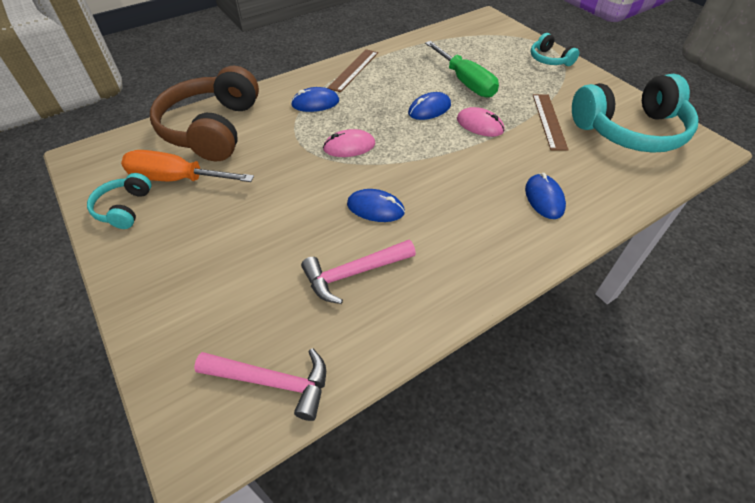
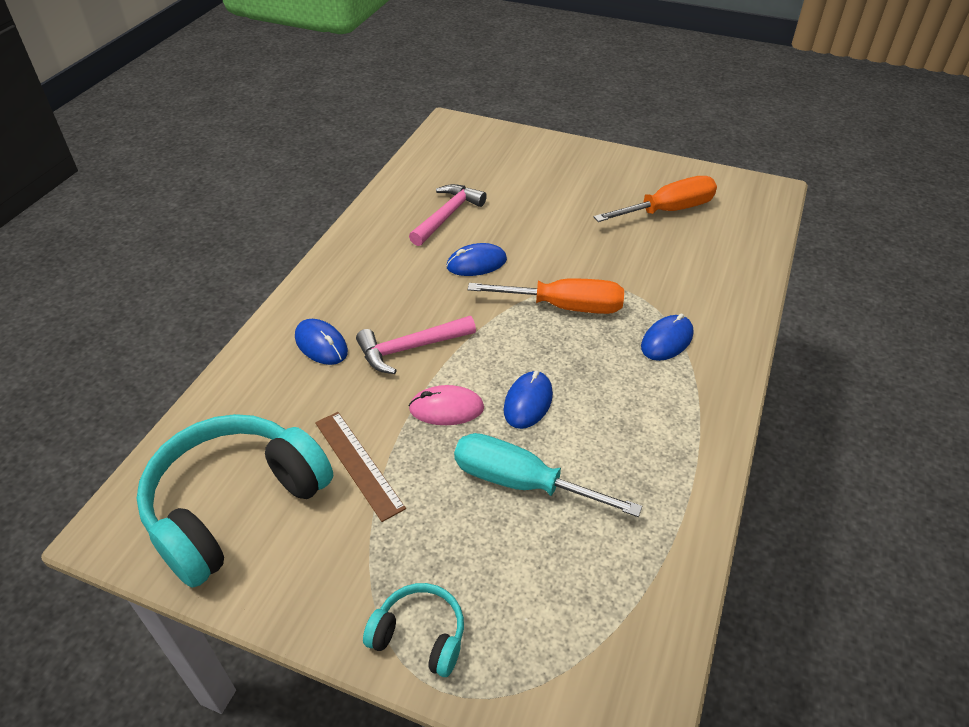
camera: 145 degrees right, 5 degrees down
(124, 208) = (667, 179): turquoise headphones -> none
(212, 129) = (717, 260): brown headphones -> none
(272, 381) = (442, 154): pink hammer -> pink hammer (411, 348)
(349, 146) = (564, 307): pink mouse -> orange screwdriver
(353, 70) = (693, 419): brown ruler -> none
(465, 82) = (521, 482): green screwdriver -> turquoise screwdriver

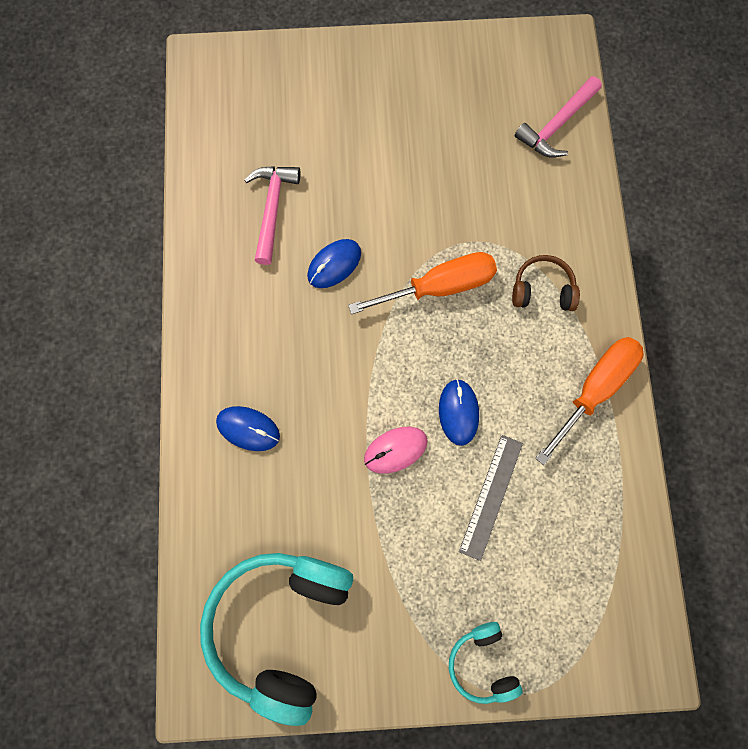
camera: 25 degrees left, 30 degrees up
(359, 464) = (355, 539): brown ruler -> none
(411, 348) = (330, 397): pink hammer -> pink hammer (557, 125)
(419, 635) = (482, 663): turquoise headphones -> turquoise headphones turned 105 degrees counterclockwise
(521, 482) = (491, 496): turquoise screwdriver -> grey ruler
(666, 340) = (542, 290): blue mouse -> brown headphones
(668, 210) = (479, 113): orange screwdriver -> orange screwdriver (594, 389)

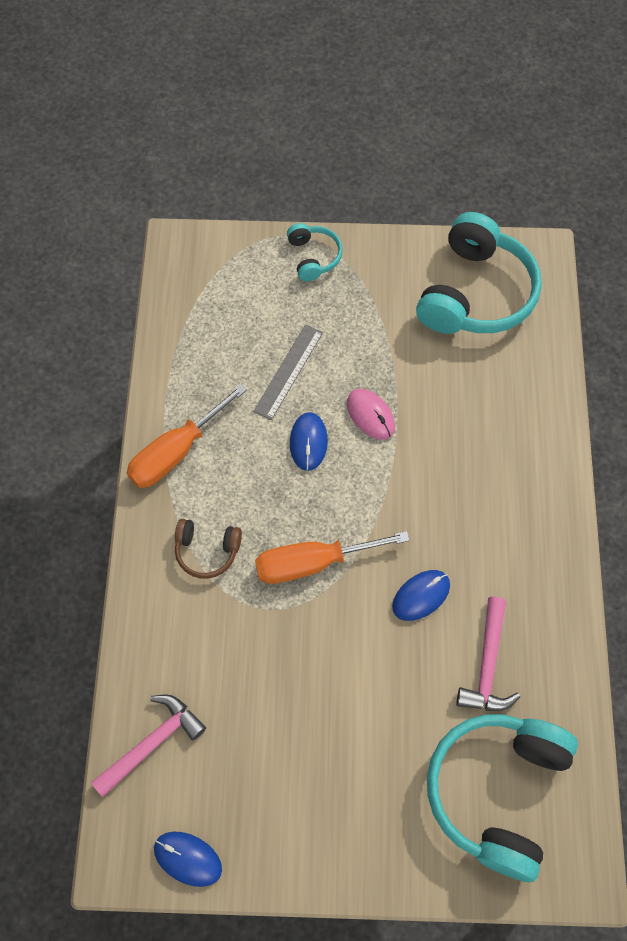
camera: 175 degrees left, 10 degrees down
(248, 429) = (507, 444): blue mouse -> blue mouse (188, 859)
(265, 112) = (497, 792): none -> turquoise headphones
(395, 450) = (370, 415): pink mouse -> pink mouse turned 75 degrees clockwise

